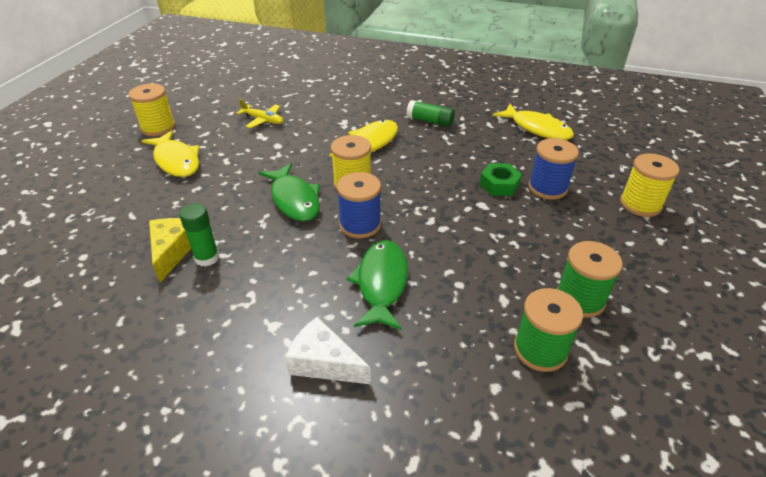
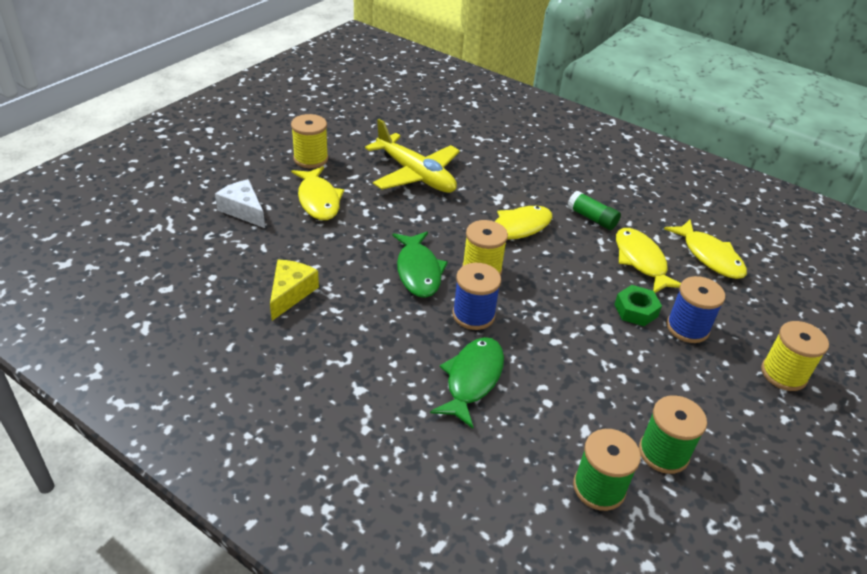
camera: 15 degrees right, 0 degrees up
(207, 258) = (319, 308): green glue stick -> none
(263, 120) = (416, 175): yellow plane -> yellow plane, size x2.03
(324, 362) = (393, 437): white cheese -> white cheese (243, 210)
(485, 145) = (641, 261): none -> yellow fish

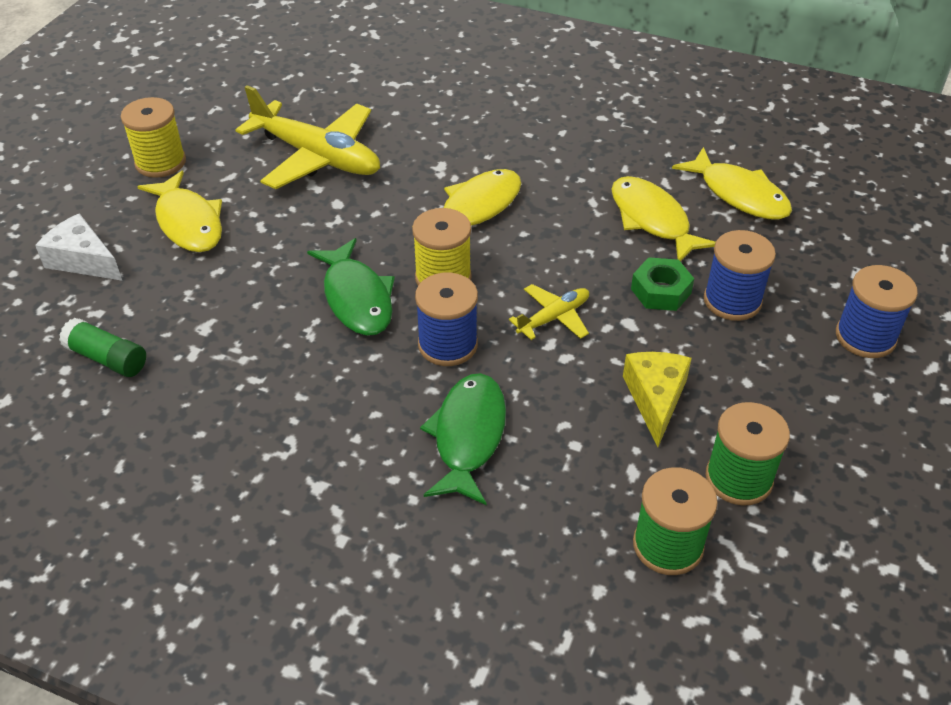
camera: 10 degrees left, 5 degrees up
(290, 293) = (185, 369): yellow cheese -> yellow cheese (655, 399)
(553, 312) = (554, 317): none -> yellow plane
(592, 218) = (574, 172): green glue stick -> green glue stick (107, 358)
(783, 374) = (865, 337): yellow spool -> blue spool

